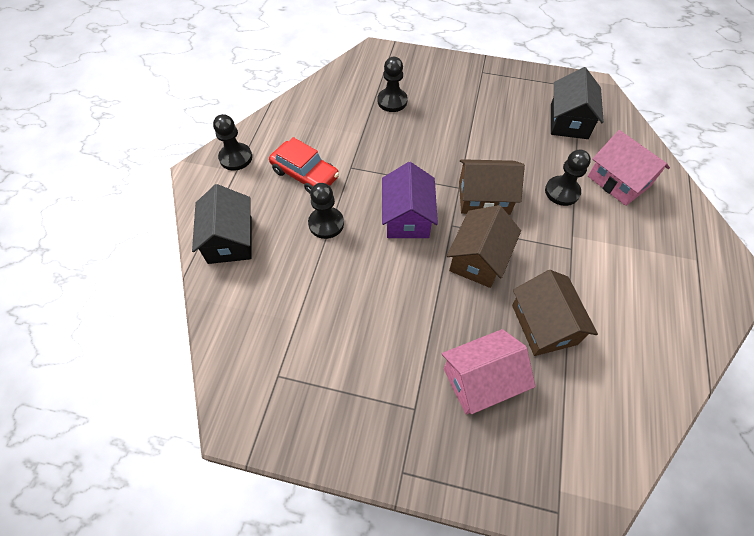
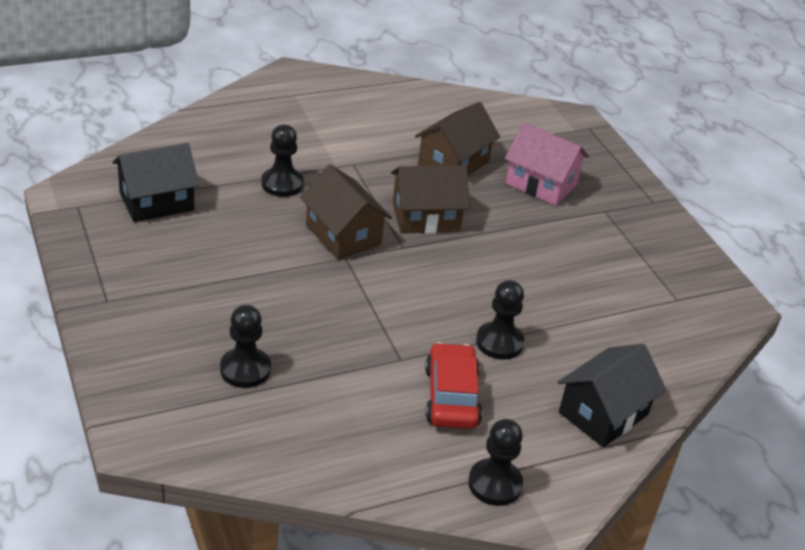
camera: 130 degrees left, 20 degrees down
(407, 217) = (426, 282): purple house -> none
(618, 181) = (231, 150): pink house -> none

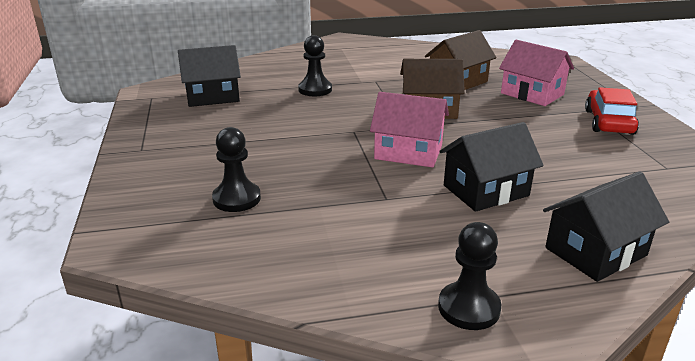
camera: 15 degrees right, 10 degrees down
(343, 235) = (355, 118): brown house -> none
(413, 290) = (408, 152): none -> pink house
(451, 396) = (431, 229): red car -> red car (608, 122)
(499, 342) = (485, 190): black pawn -> black house

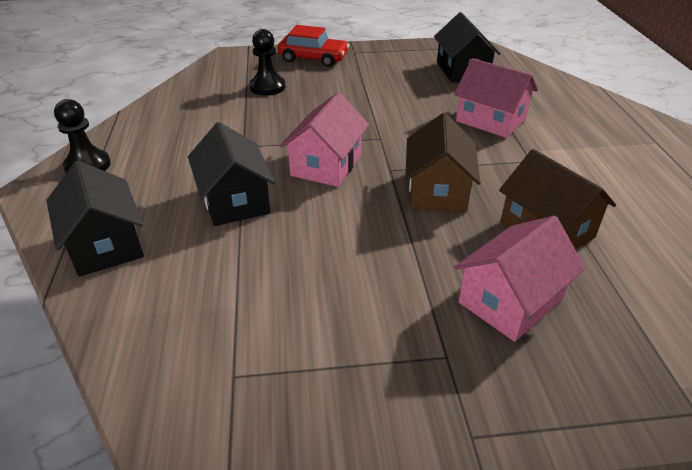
camera: 95 degrees right, 10 degrees up
(315, 89) = (490, 120): black pawn -> pink house
(608, 122) = (396, 364): red car -> red car (313, 58)

